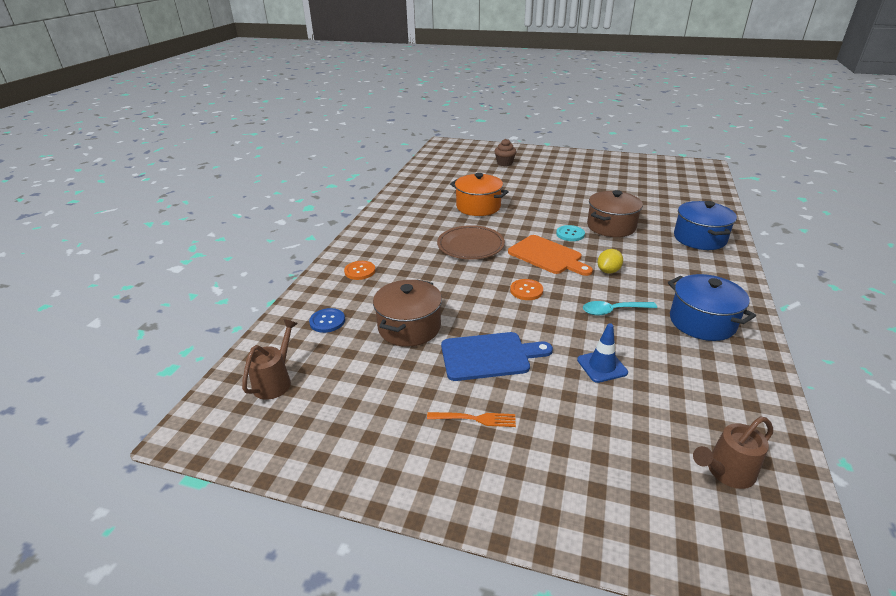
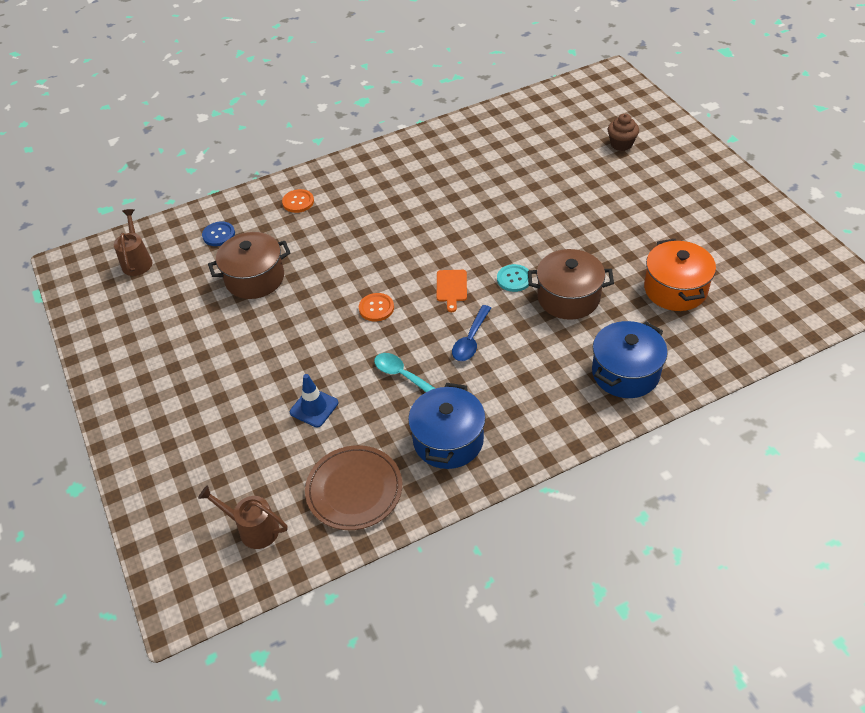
camera: 50 degrees right, 15 degrees up
(275, 381) = (137, 261): brown watering can -> brown watering can turned 75 degrees counterclockwise
(470, 245) = (412, 232): brown plate -> brown plate (354, 490)
(475, 419) = (189, 374): orange fork -> none
(478, 207) = (492, 190): orange pot -> orange pot (675, 289)
(489, 356) = (264, 340): blue cutting board -> none
(547, 256) = (451, 288): orange cutting board -> orange cutting board, size x0.56
(608, 271) = (471, 340): yellow lemon -> blue spoon

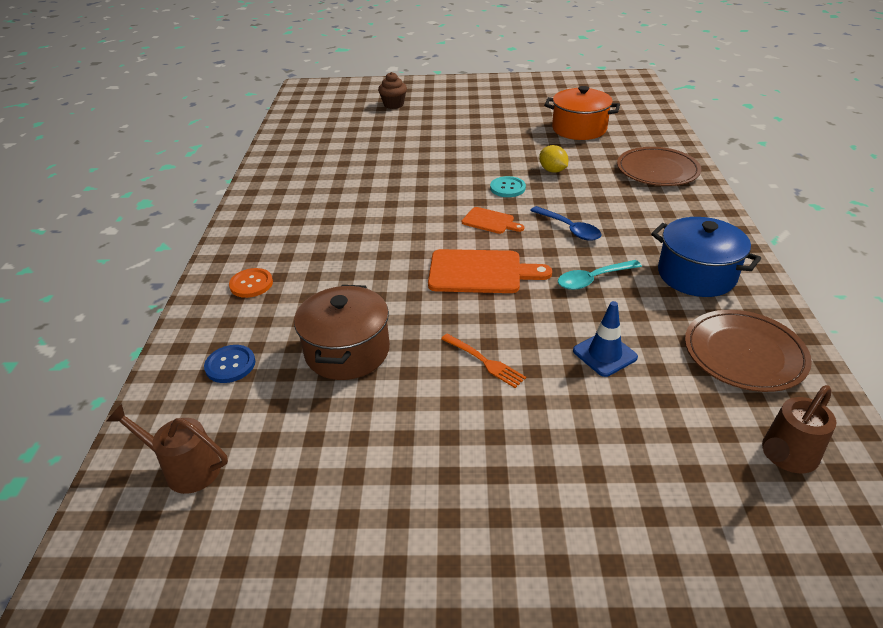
camera: 65 degrees left, 10 degrees down
(276, 347) = (484, 361): none -> orange fork
(376, 308) = (480, 272): orange button -> orange cutting board
(568, 297) = (552, 170): brown pot -> yellow lemon
(625, 373) = (657, 170): blue pot -> brown plate

